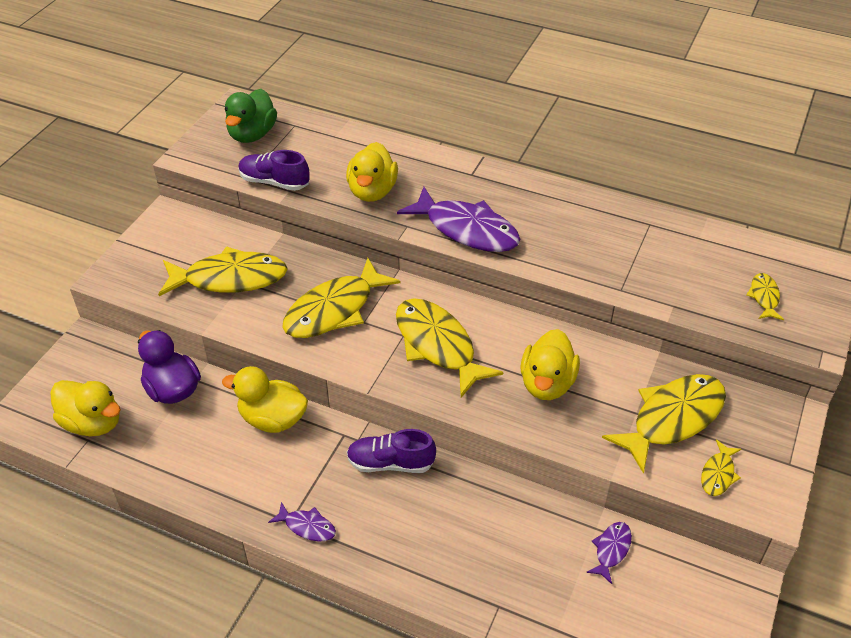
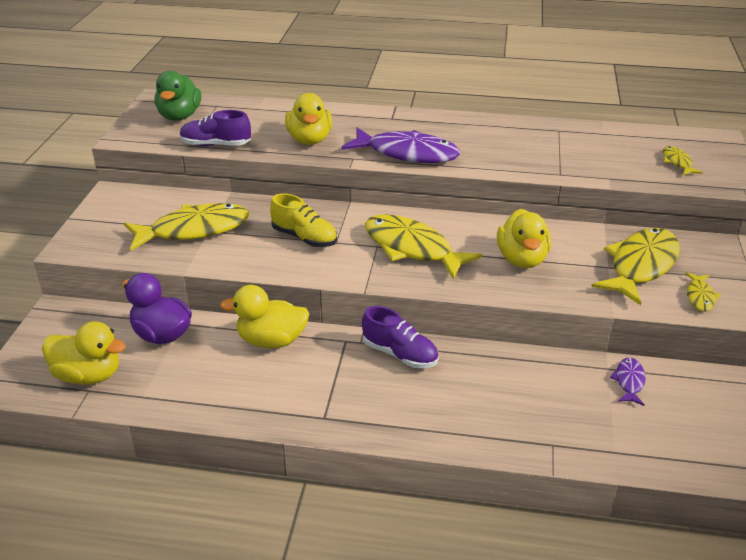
camera: 15 degrees left, 10 degrees down
(307, 526) = (342, 418): purple fish -> none
(334, 310) = (304, 238): yellow fish -> yellow shoe
(391, 463) = (400, 354): purple shoe -> purple shoe turned 135 degrees counterclockwise

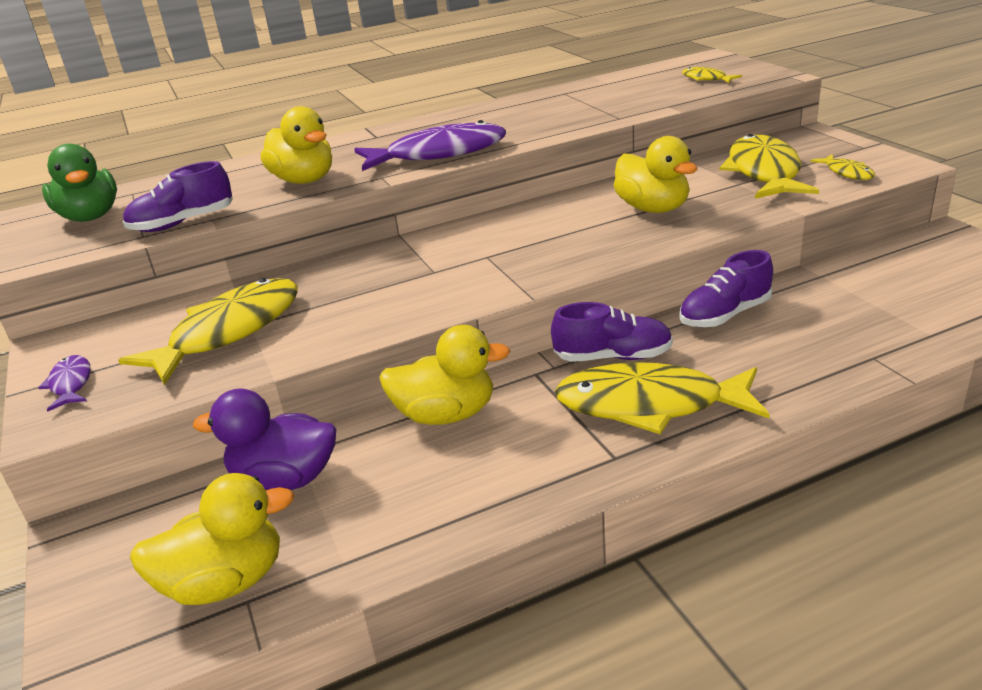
camera: 30 degrees left, 5 degrees down
(271, 340) = (446, 415): yellow duck -> yellow duck turned 150 degrees counterclockwise
(304, 238) = (390, 282): yellow shoe -> none
(412, 248) = (528, 243): yellow fish -> yellow fish (649, 405)
(503, 362) = (725, 315): none -> purple shoe
(629, 381) = (855, 276): purple fish -> purple fish (71, 384)

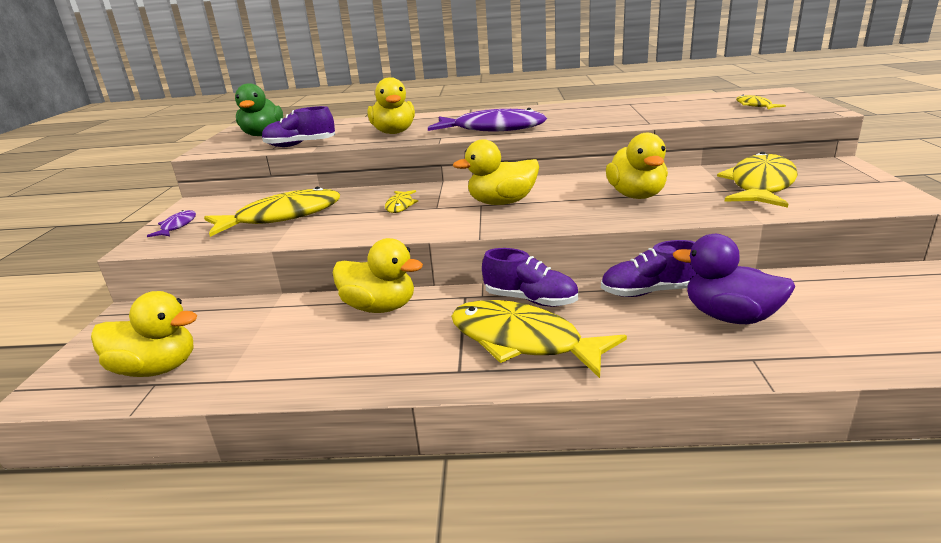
camera: 25 degrees right, 5 degrees down
(285, 479) = (250, 319): purple duck -> purple duck (730, 317)
(510, 248) = (502, 202): none -> yellow duck
(847, 173) = (840, 198): yellow fish -> yellow fish (400, 206)

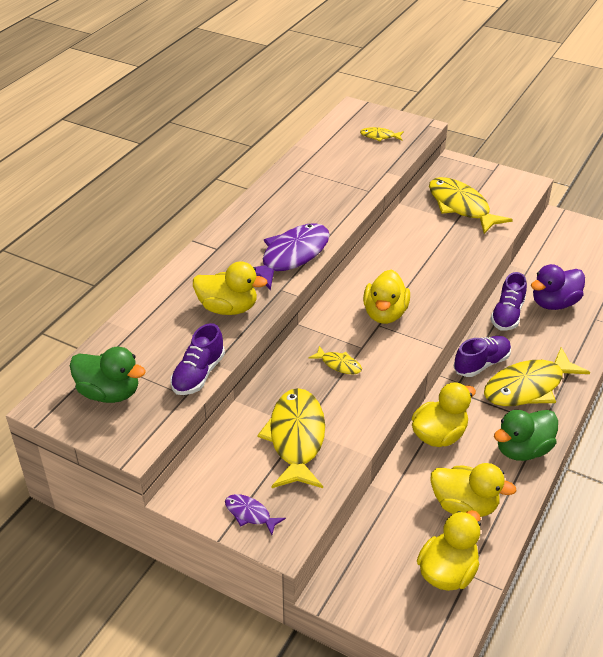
camera: 65 degrees left, 15 degrees up
(393, 367) = (522, 450): none -> green duck
(636, 195) = (431, 255): yellow duck -> yellow duck (464, 505)

